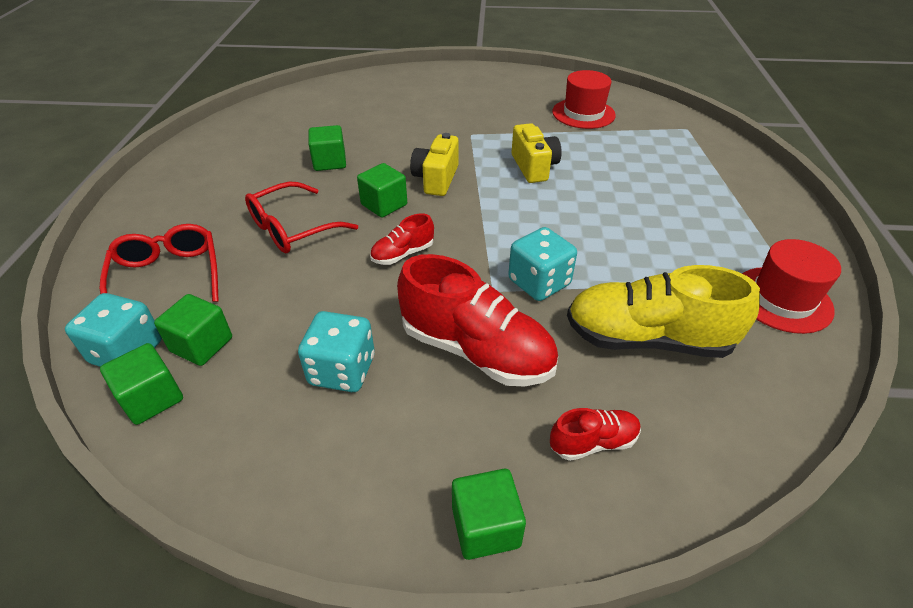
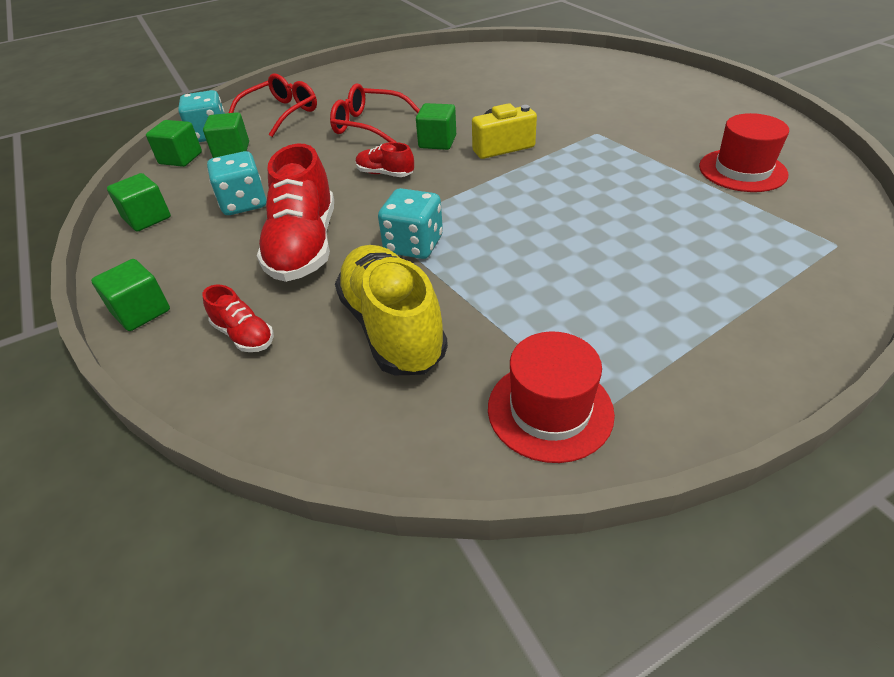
camera: 60 degrees right, 0 degrees up
(329, 162) = (464, 101): green cube -> green cube (147, 218)
(534, 167) = (589, 181): yellow camera -> none

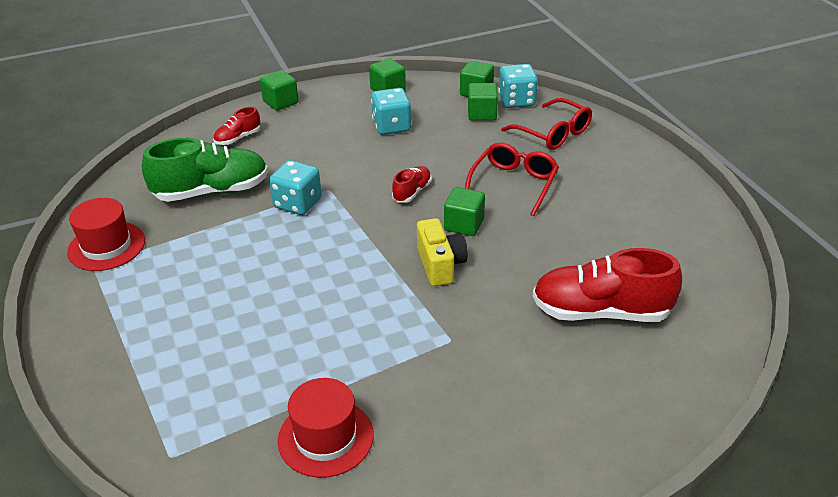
camera: 95 degrees right, 5 degrees down
(304, 246) = (320, 155): red shoe -> red shoe (600, 312)
(392, 328) = (212, 191): yellow shoe -> green shoe

